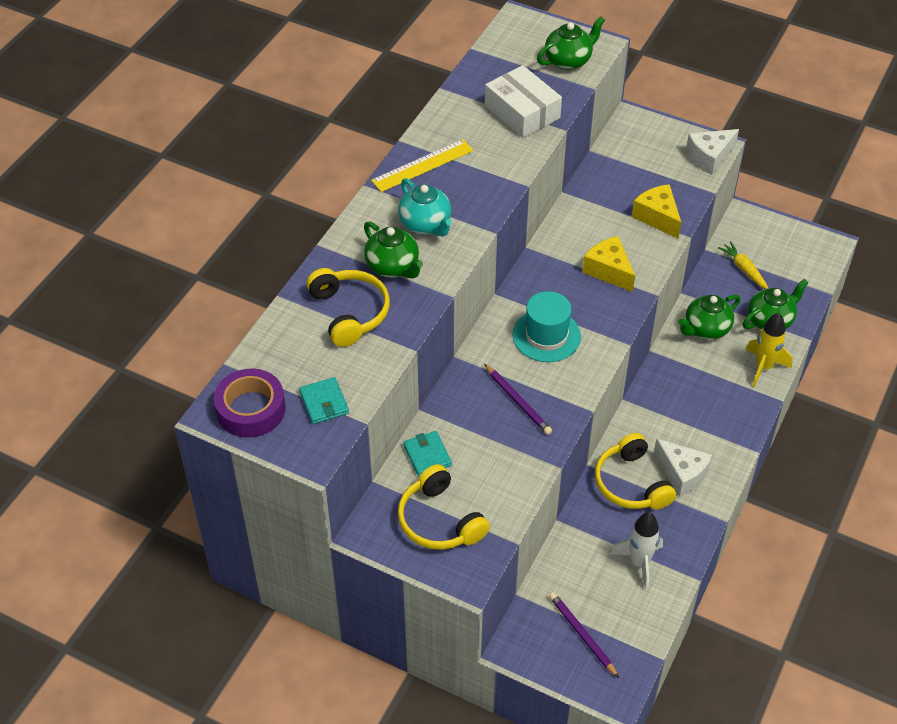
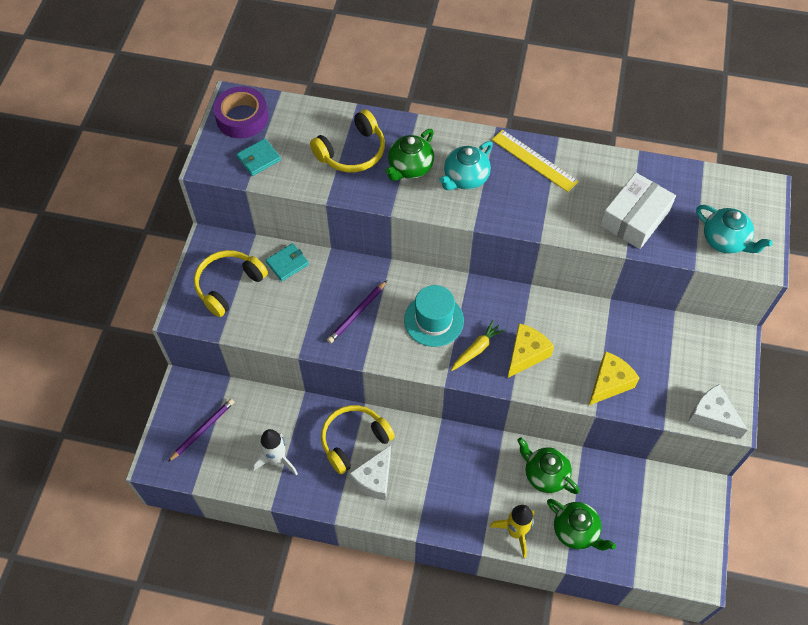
camera: 75 degrees right, 10 degrees up
(568, 60) = (725, 241): green teapot -> turquoise teapot
(744, 269) = (633, 498): yellow carrot -> yellow carrot (476, 349)

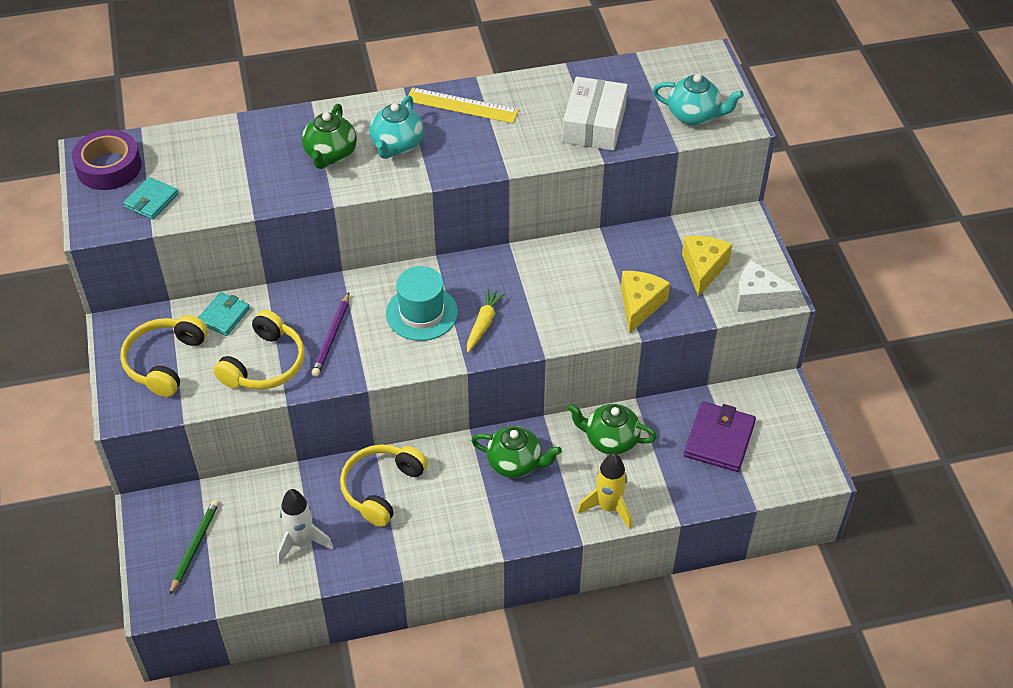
camera: 25 degrees left, 10 degrees down
(202, 430) = (195, 547): purple pencil -> green pencil
(352, 152) = (256, 160): yellow headphones -> yellow headphones (265, 364)
(374, 479) = (425, 517): white cheese -> none
(526, 354) = (539, 310): yellow cheese -> yellow cheese (703, 269)
(576, 531) = (671, 481): green teapot -> green teapot (515, 463)
(632, 511) = (719, 439): none -> purple wallet

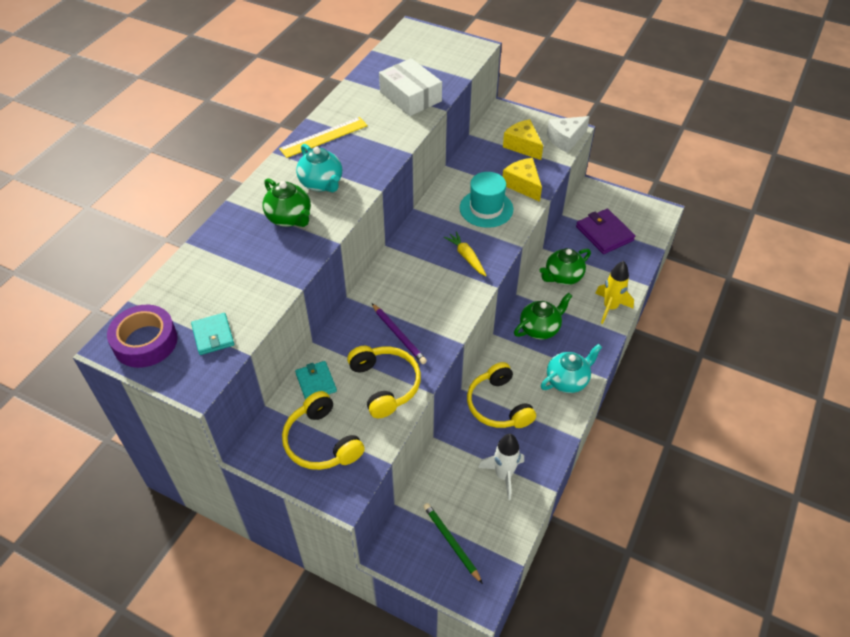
camera: 50 degrees left, 0 degrees up
(421, 313) = (426, 280): turquoise hat -> turquoise hat (486, 208)
(694, 115) = (451, 59): turquoise teapot -> turquoise teapot (567, 380)

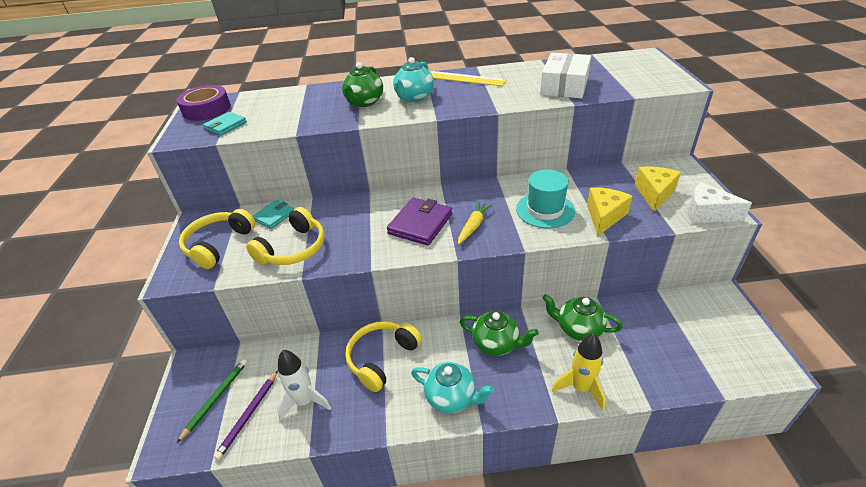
camera: 60 degrees right, 10 degrees down
(398, 335) = (351, 231): purple pencil -> purple pencil (248, 415)
(604, 233) = (675, 333): purple wallet -> purple wallet (420, 224)

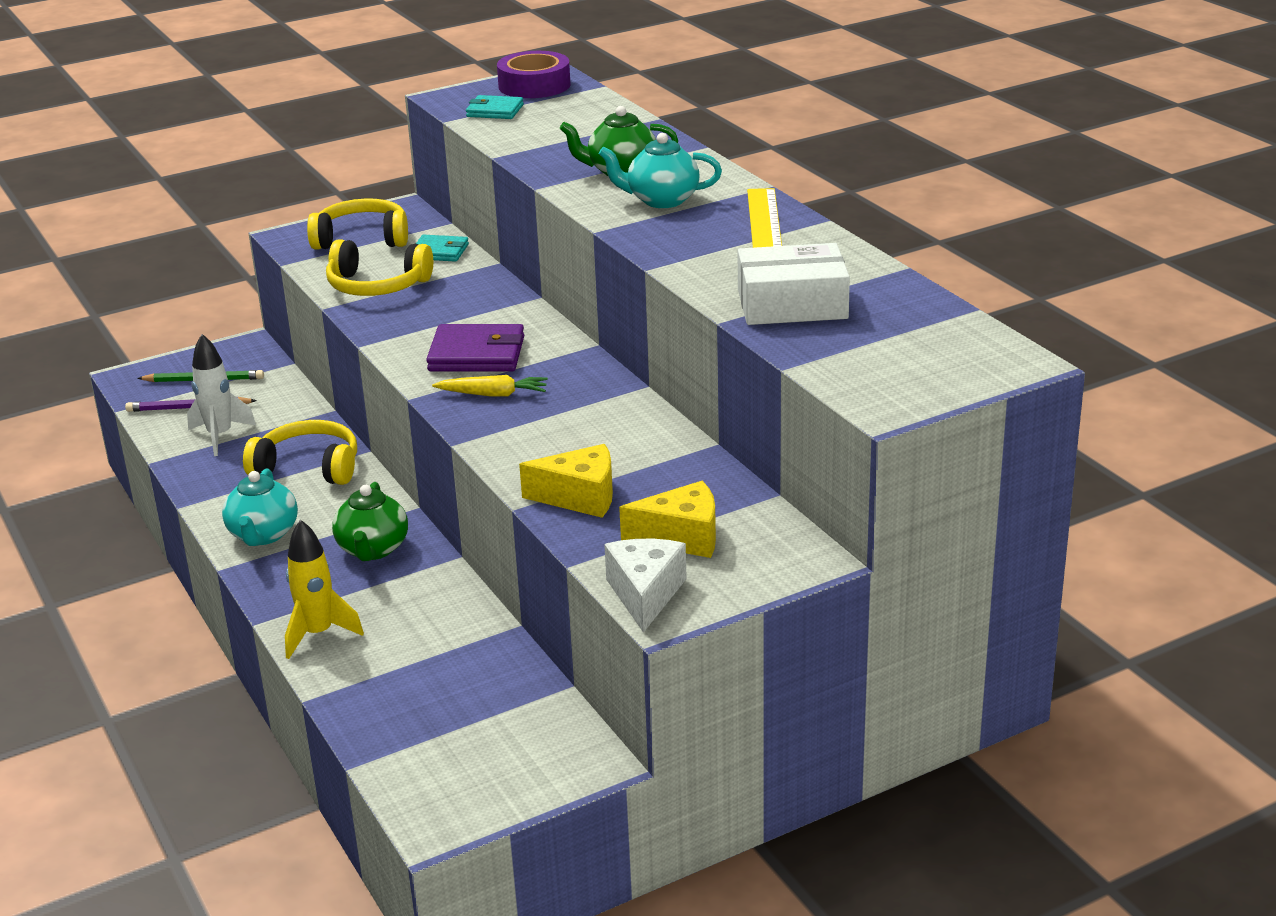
camera: 65 degrees right, 10 degrees down
(545, 210) = (569, 443): turquoise hat -> none
(578, 329) = (436, 616): green teapot -> none

